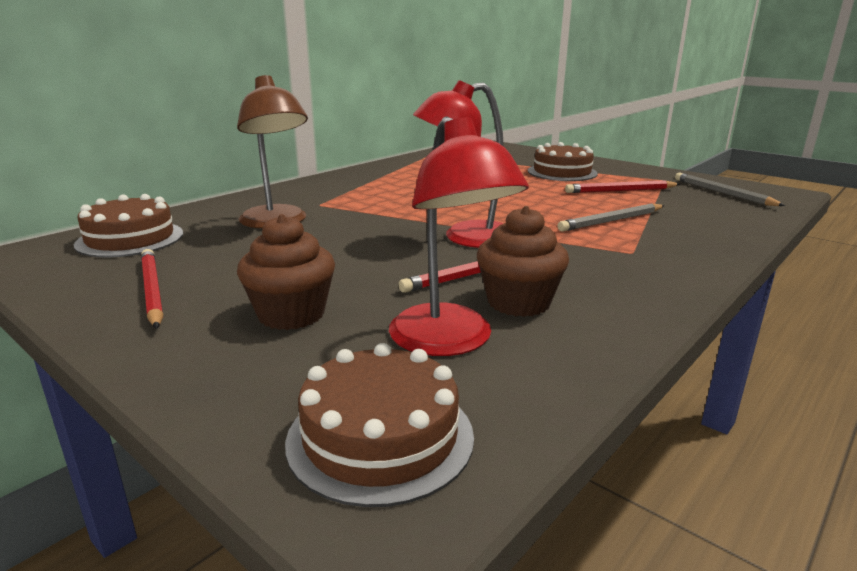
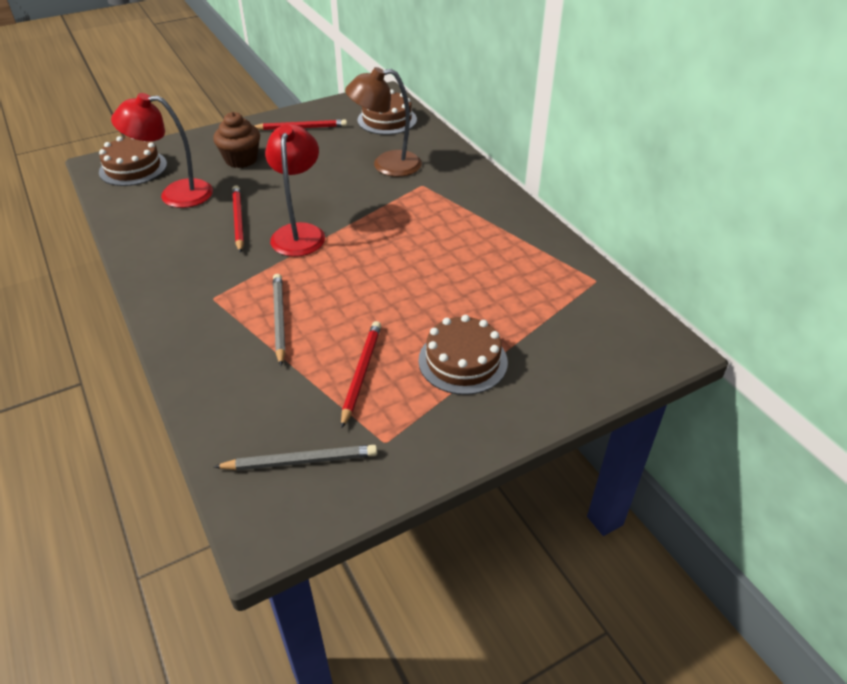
camera: 110 degrees right, 20 degrees up
(518, 302) = (191, 224): brown cupcake -> none

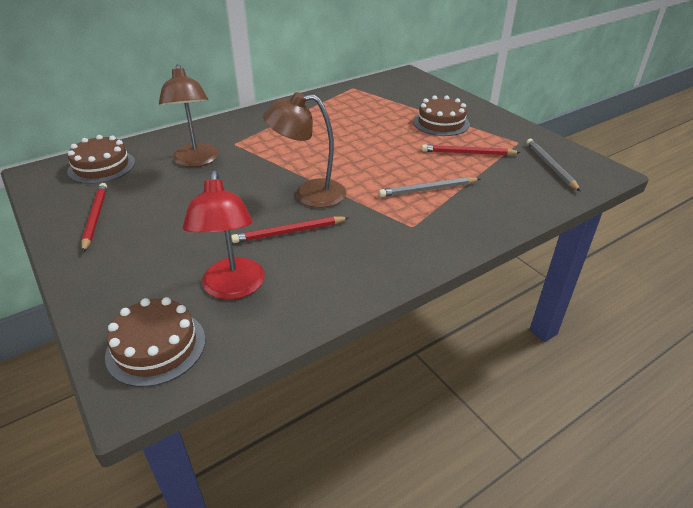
camera: 95 degrees left, 5 degrees down
(241, 159) = (160, 251): brown cupcake -> none
(299, 233) = (309, 194): red lamp -> brown lamp

